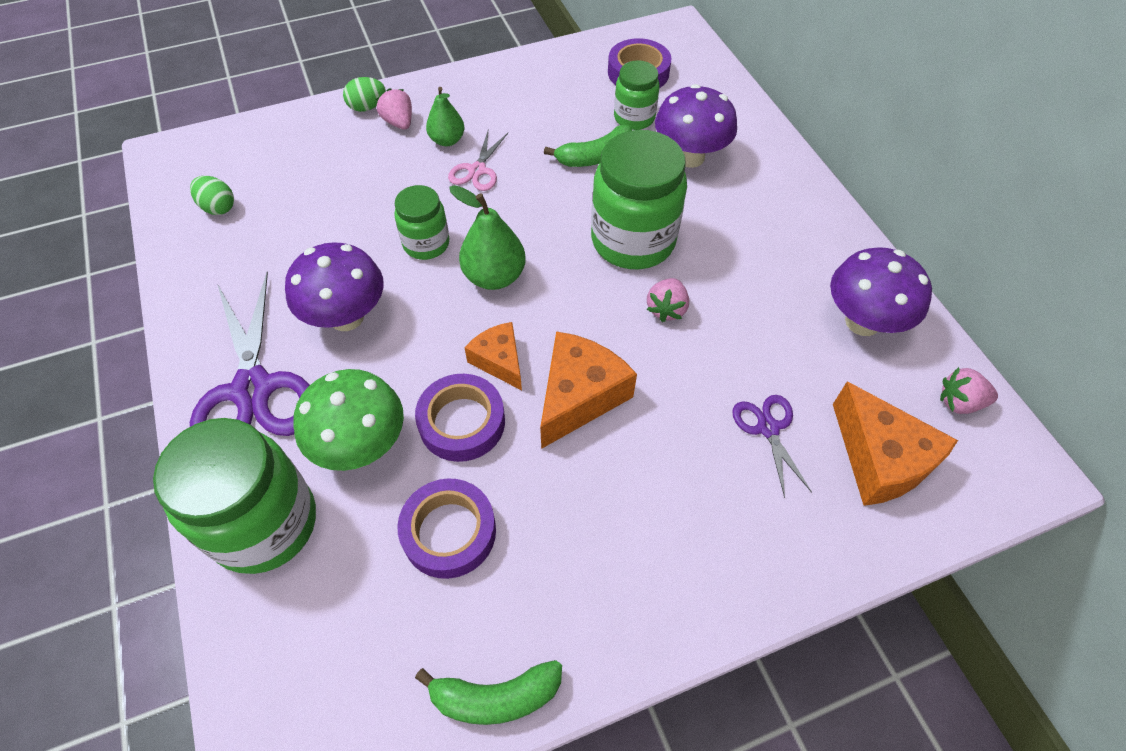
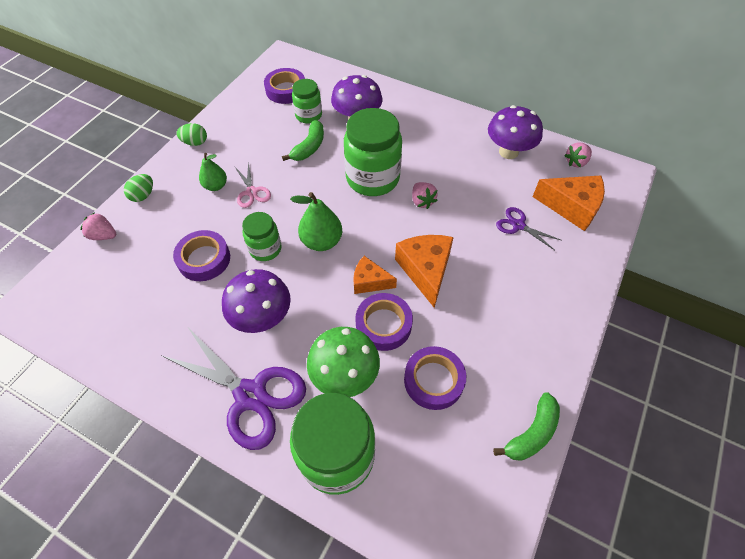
camera: 40 degrees left, 0 degrees up
(218, 207) = (107, 313): green egg -> green egg (195, 142)
(355, 213) = (204, 259): none -> purple tape
(399, 122) = (174, 193): pink strawberry -> pink strawberry (104, 235)

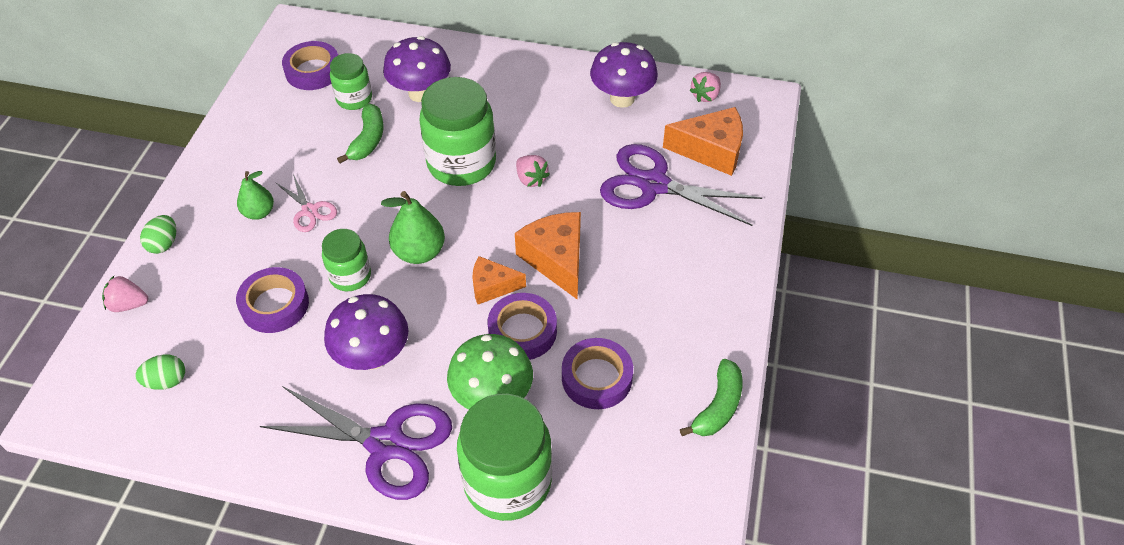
camera: 15 degrees left, 5 degrees down
(195, 142) = (211, 163): green egg -> green egg (166, 381)
(518, 225) = (653, 184): purple scissors -> purple scissors, size x2.00

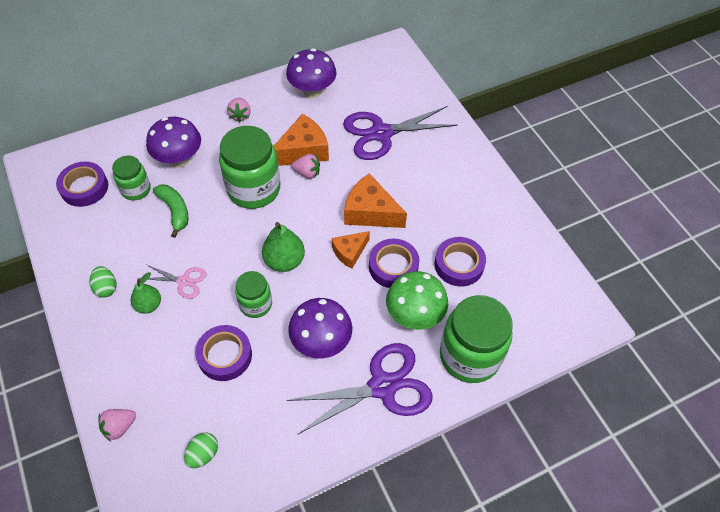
camera: 40 degrees left, 5 degrees up
(164, 244) = (100, 370): green egg -> green egg (106, 288)
(705, 96) = (359, 63): pink strawberry -> pink strawberry (240, 115)
(711, 150) = (393, 94): orange cheese -> orange cheese (303, 151)
(718, 406) = (533, 237): green banana -> none

